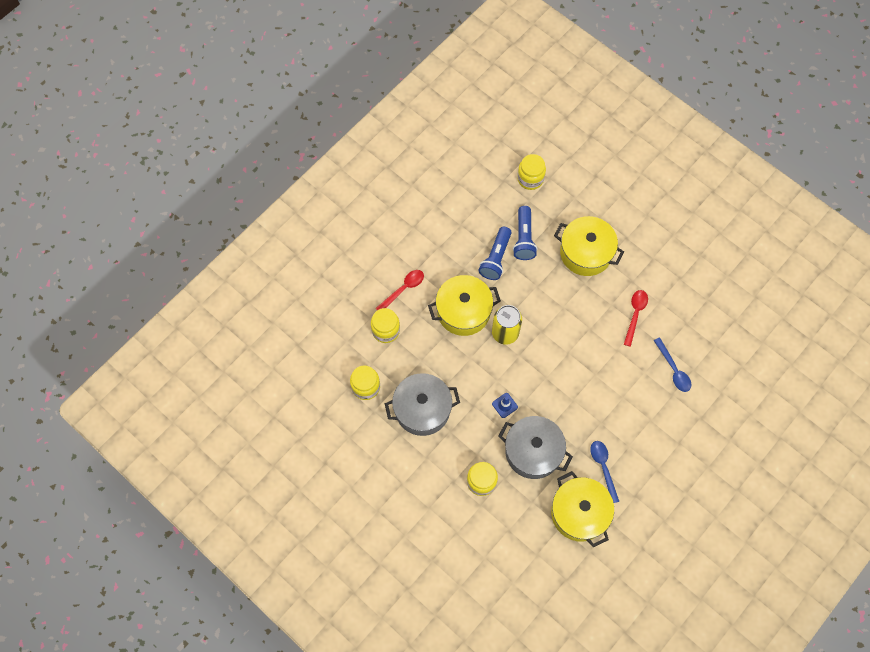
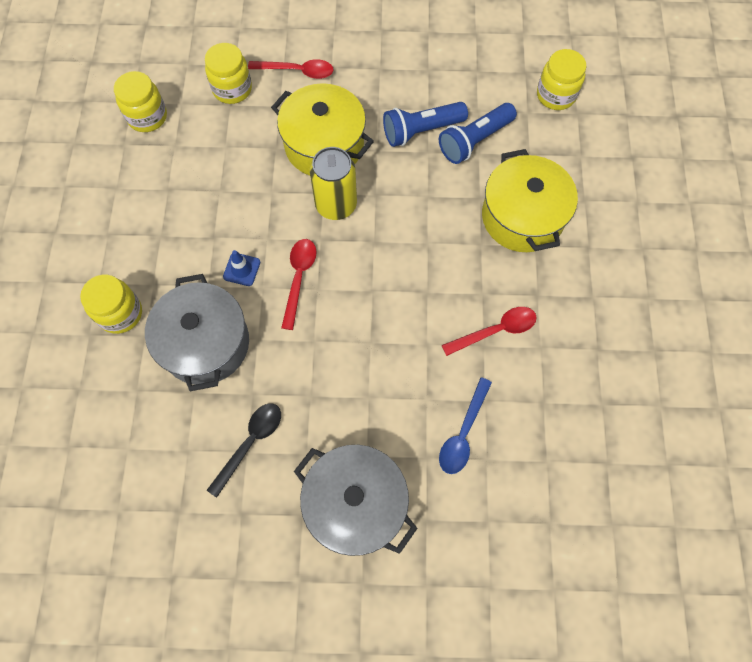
camera: 50 degrees right, 0 degrees up
(422, 409) = (165, 189): grey pot -> grey pot (355, 504)
(533, 382) = (299, 278): none -> red spoon
(579, 513) = (163, 458): yellow pot -> none
(603, 467) = (250, 443): blue spoon -> black spoon

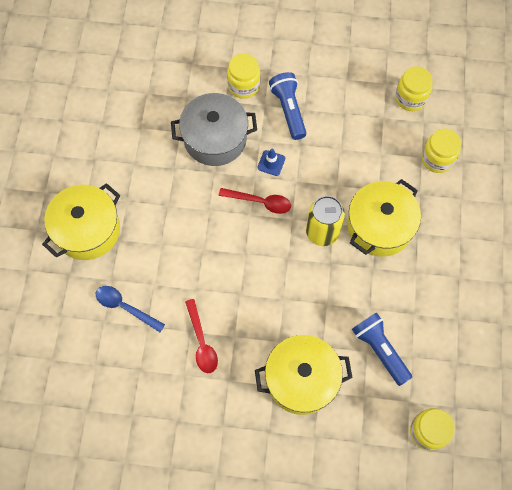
camera: 95 degrees right, 0 degrees up
(250, 443) = (139, 166): black spoon -> none
(297, 71) = (455, 209): red spoon -> none
(355, 504) = (87, 230): grey pot -> yellow pot
(421, 131) = (391, 305): blue flashlight -> blue flashlight (289, 110)

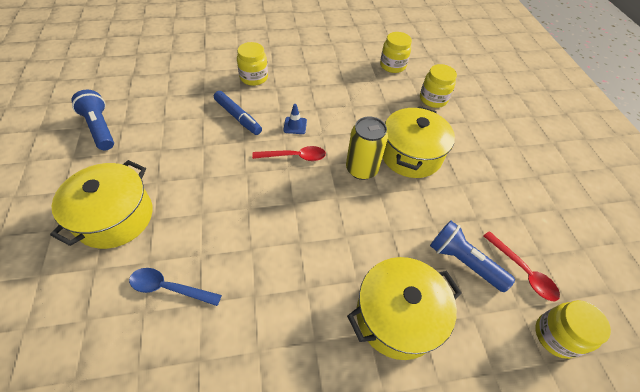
camera: 20 degrees left, 15 degrees down
(201, 342) = (270, 304): red spoon -> red spoon (522, 271)
(215, 139) = (238, 117): grey pot -> blue marker
(289, 110) = (298, 87): blue flashlight -> blue flashlight (100, 128)

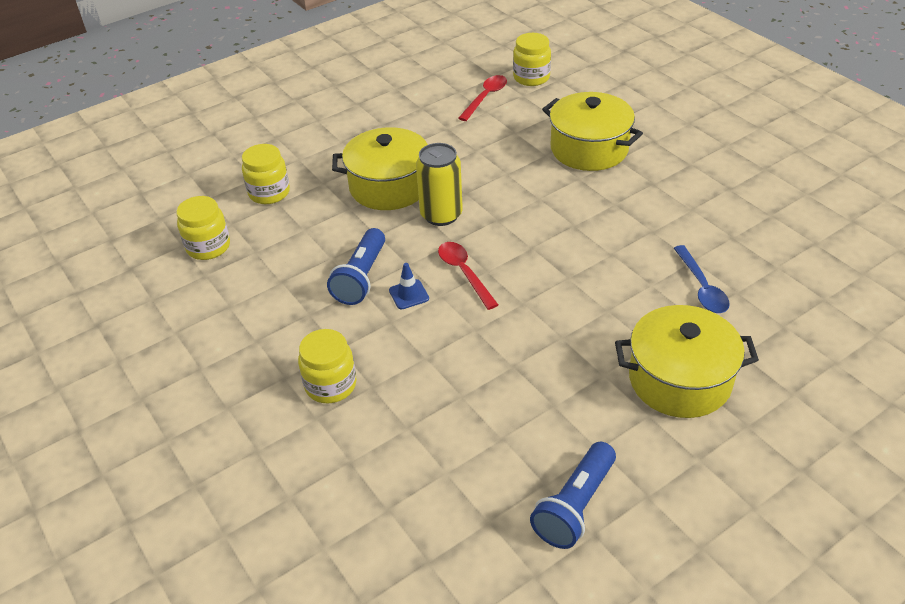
camera: 110 degrees left, 10 degrees down
(238, 117) = (433, 358): blue marker -> none
(463, 261) = (503, 127): blue flashlight -> blue flashlight (361, 278)

